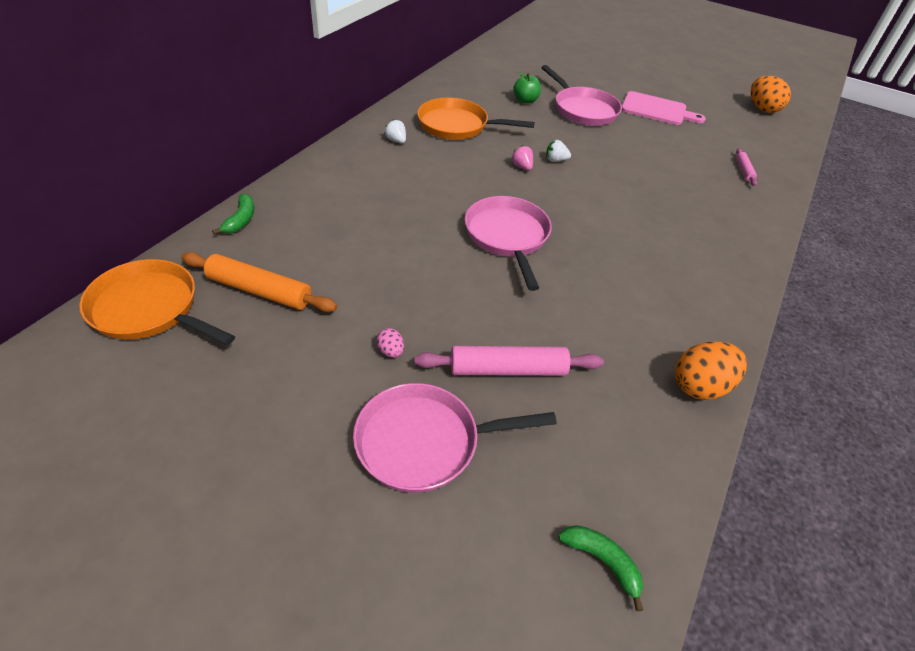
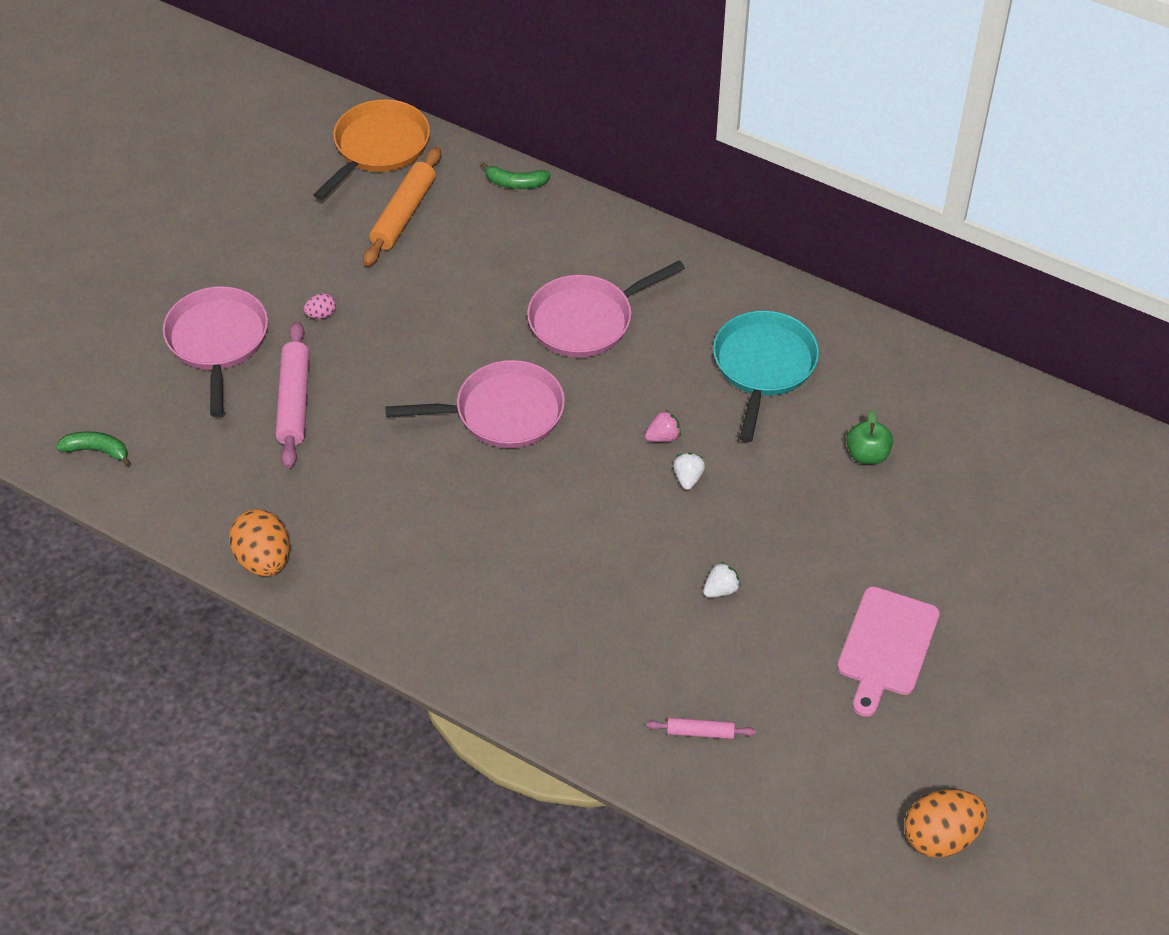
camera: 95 degrees right, 5 degrees up
(396, 140) = (706, 301): white strawberry -> white strawberry (721, 590)
(457, 125) = (763, 367): orange pan -> turquoise pan
(583, 109) = (856, 532): pink pan -> pink pan (586, 320)
(602, 561) = (97, 450): green banana -> green banana turned 120 degrees counterclockwise

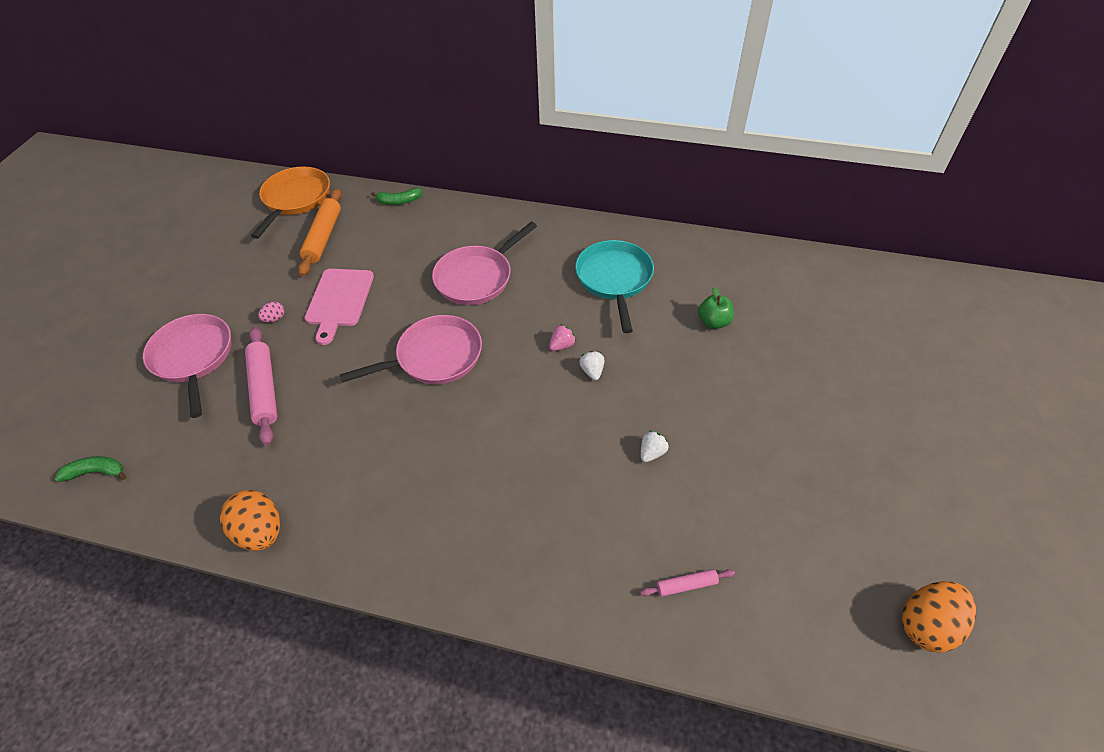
camera: 15 degrees left, 0 degrees up
(886, 646) = (798, 464): pink cutting board -> pink cutting board (339, 300)

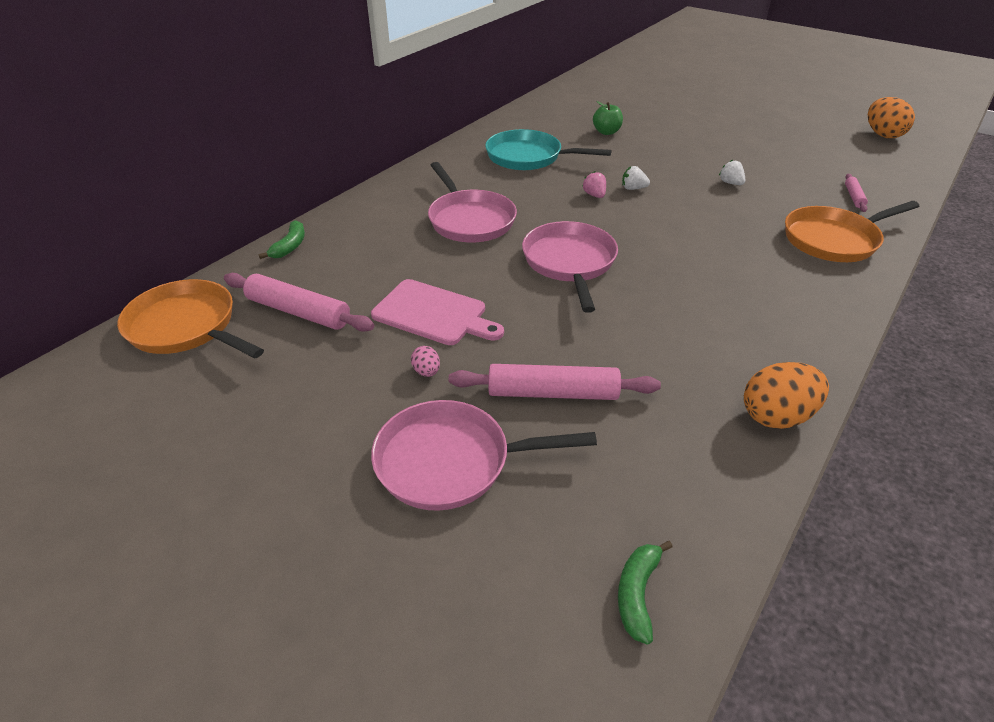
camera: 70 degrees left, 10 degrees down
(323, 237) = (298, 312): orange rolling pin -> pink rolling pin
(565, 565) = (834, 240): none -> orange pan

